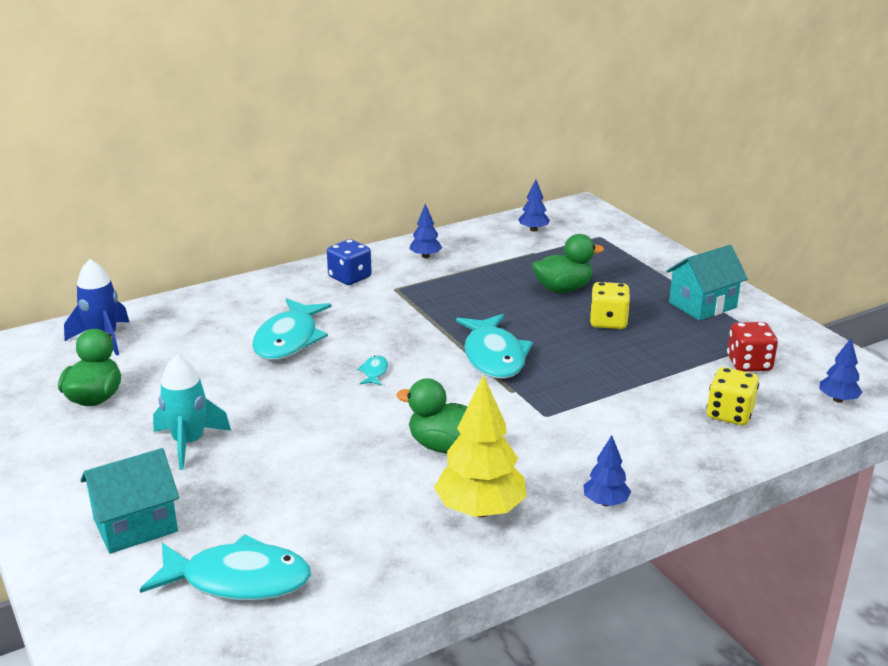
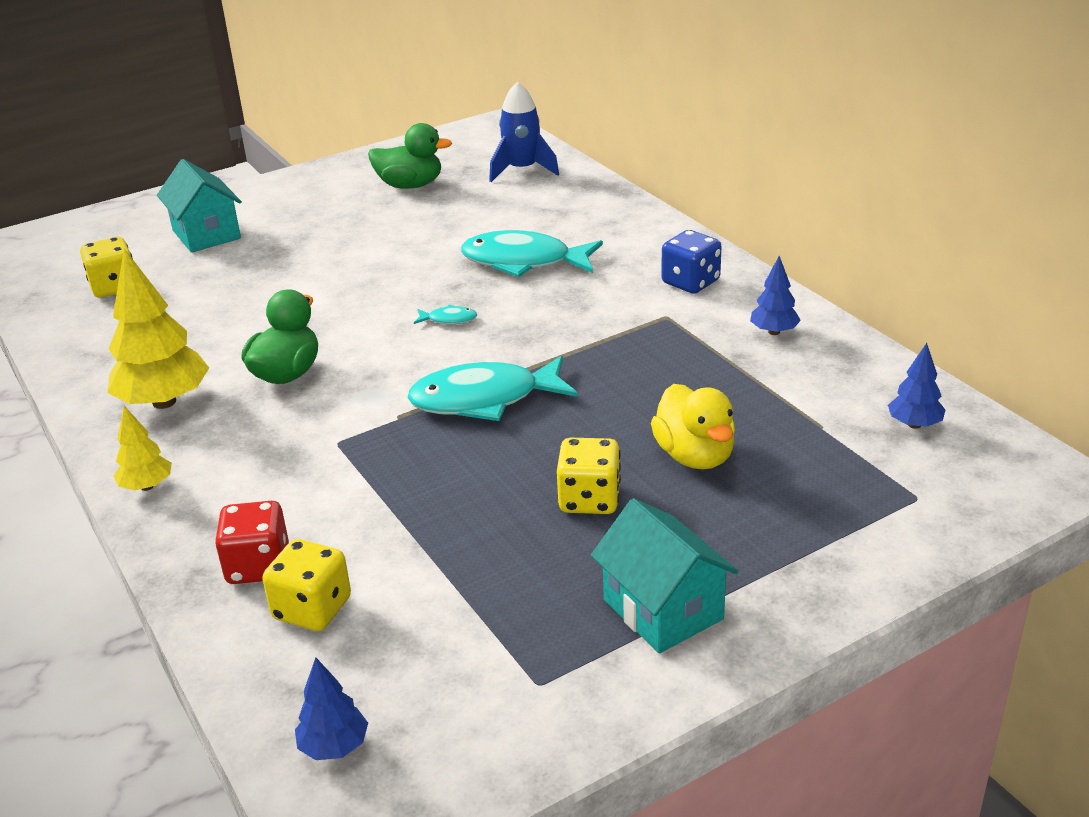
camera: 90 degrees right, 5 degrees up
(189, 443) = (325, 238): turquoise rocket -> none
(238, 580) = (114, 287): turquoise fish -> yellow dice
(563, 289) = (695, 456): green duck -> yellow duck
(605, 502) = (147, 486): blue tree -> yellow tree
(749, 364) = (457, 647): red dice -> red dice (258, 566)

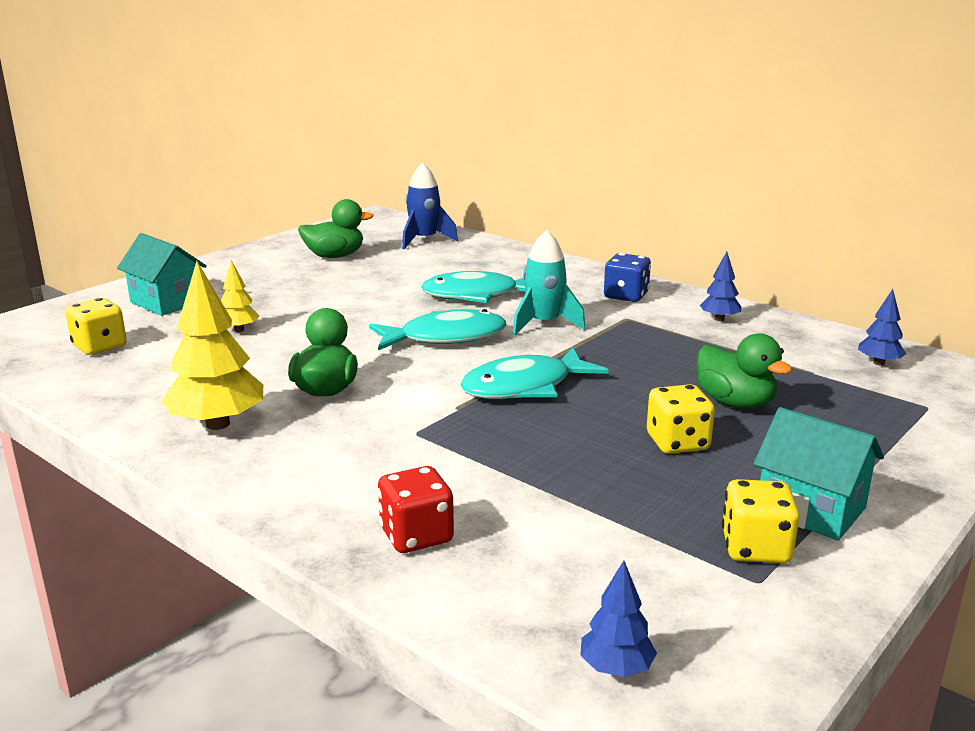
camera: 20 degrees left, 10 degrees down
(147, 486) = (250, 490): yellow tree -> yellow tree (239, 330)
(312, 609) = (498, 561): yellow dice -> yellow dice (755, 548)
(449, 319) = (445, 338): turquoise fish -> turquoise fish, size x2.40
(567, 313) = (544, 324): none -> turquoise rocket
(695, 456) = (735, 403): yellow duck -> green duck

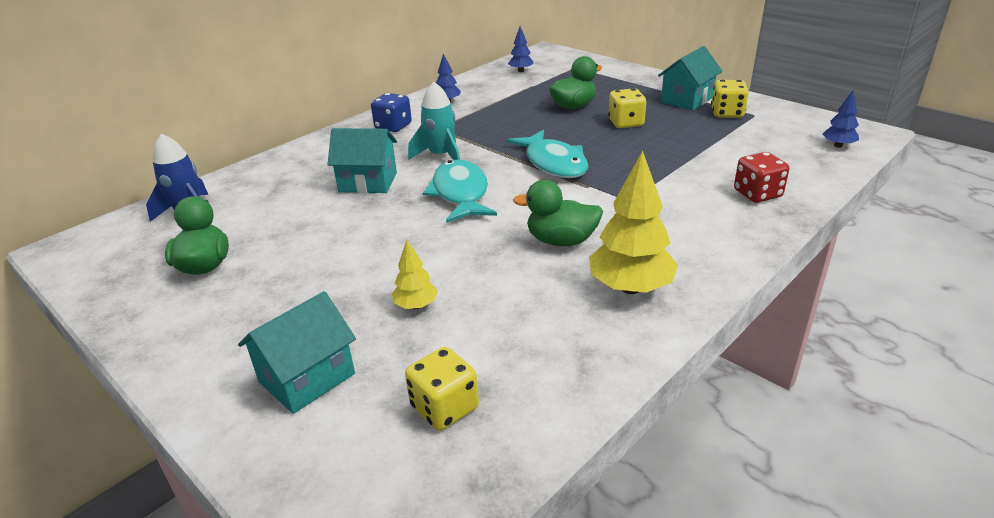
camera: 85 degrees left, 10 degrees up
(477, 295) = (368, 182): turquoise fish -> turquoise house

